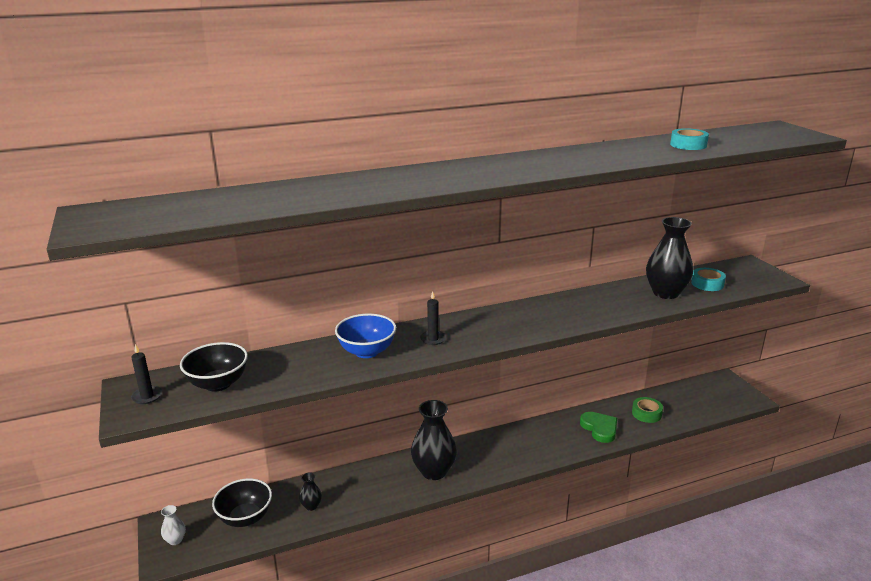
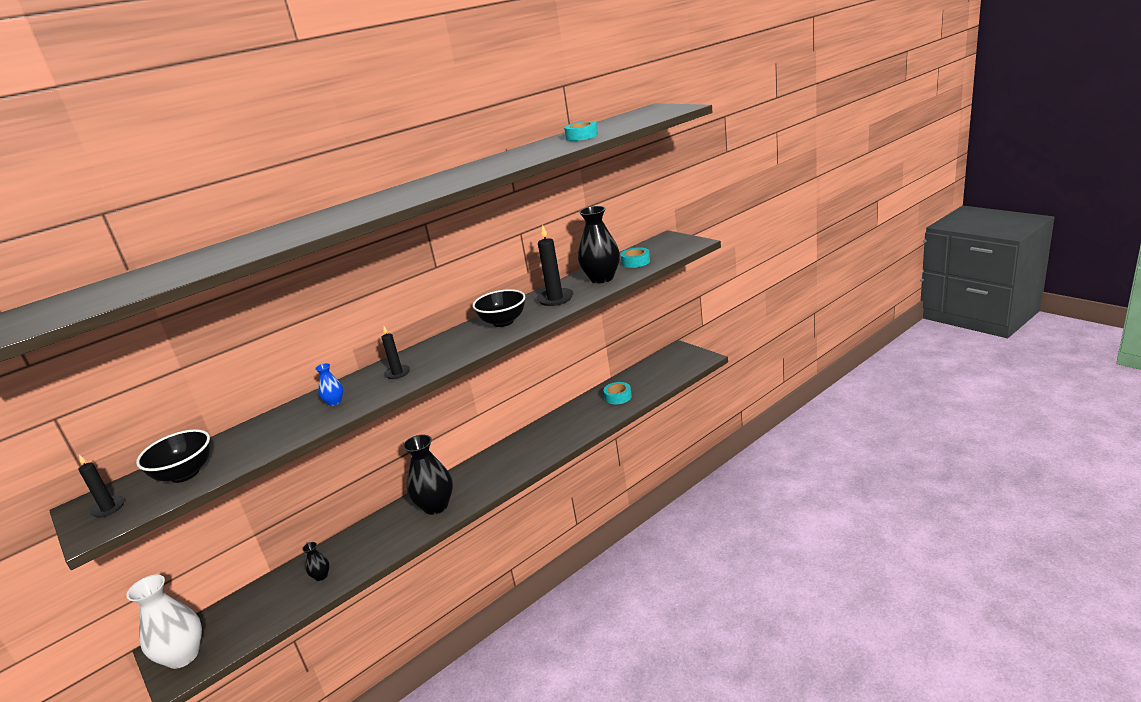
camera: 15 degrees left, 0 degrees up
(175, 540) = (183, 656): white vase -> white vase, size x2.18
(245, 518) = (254, 610): black bowl -> black bowl (503, 322)
(367, 351) = (334, 402): blue bowl -> blue vase
(599, 428) = (580, 421): green heart -> none
(610, 302) = (555, 299): none -> black candle
(646, 413) = (618, 397): green tape -> turquoise tape

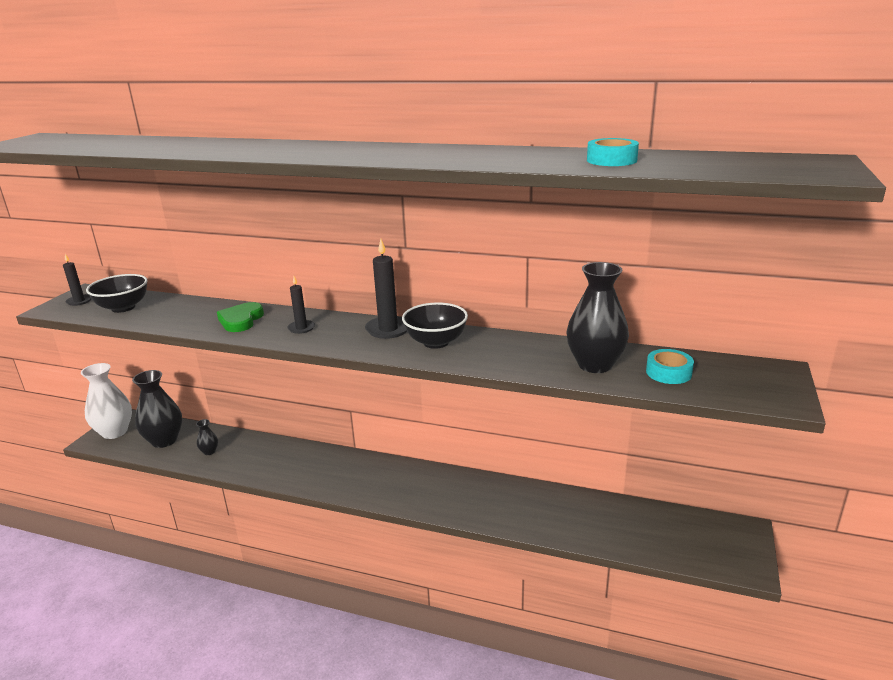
camera: 55 degrees right, 0 degrees up
(334, 402) = (241, 320): blue vase -> green heart
(435, 506) = (320, 470): black vase -> black vase (164, 440)
(555, 299) = (514, 353): black candle -> black candle (388, 329)
(618, 397) = (586, 518): turquoise tape -> none

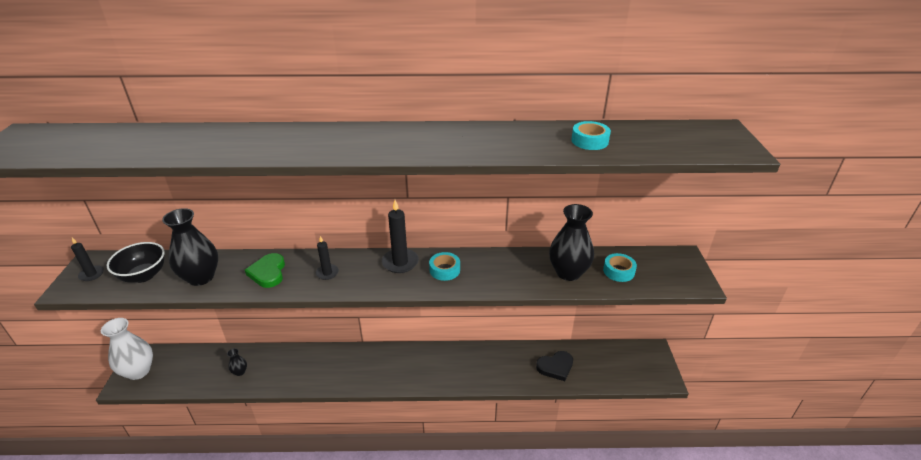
camera: 20 degrees left, 10 degrees up
(164, 440) = (192, 370): black vase -> black vase (201, 277)
(436, 342) = (444, 270): black bowl -> turquoise tape
(587, 520) = (555, 367): none -> black heart

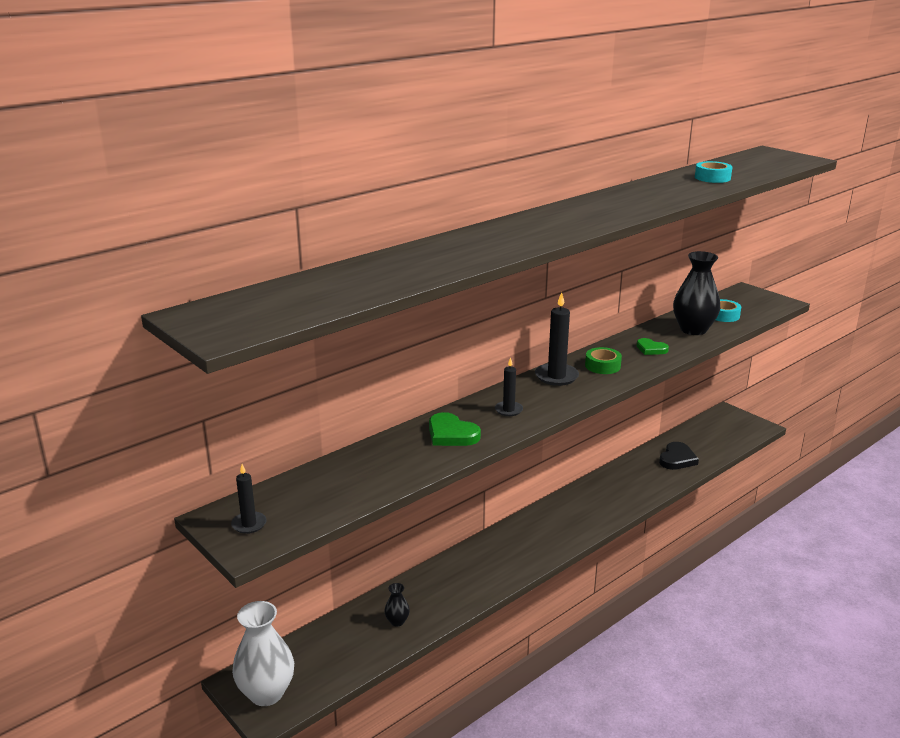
camera: 40 degrees left, 10 degrees down
(144, 275) = (319, 496): black bowl -> none
(201, 277) = (389, 468): black vase -> none
(444, 270) = (602, 366): turquoise tape -> green tape
(504, 273) = (651, 349): none -> green heart

